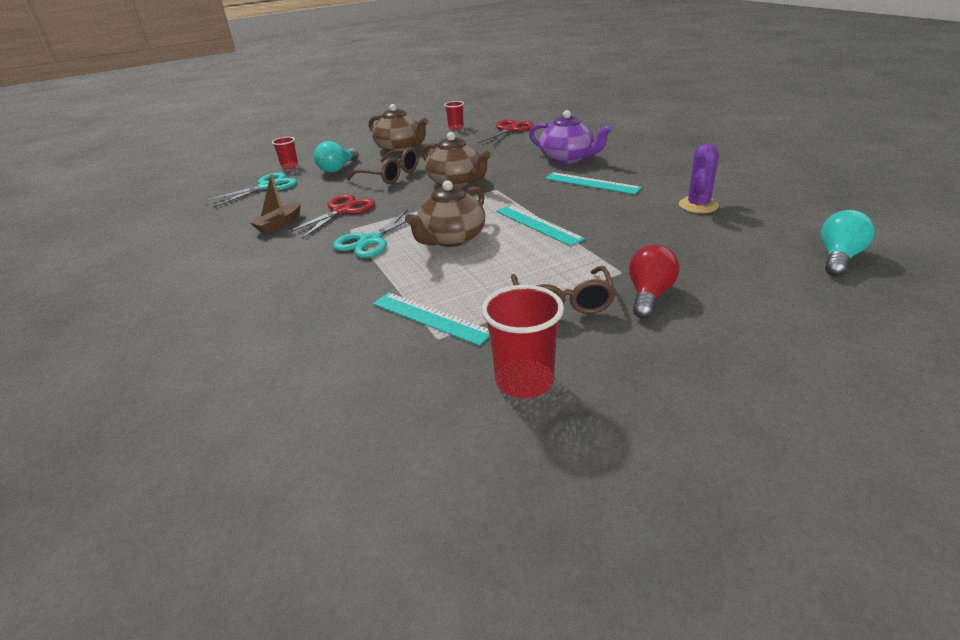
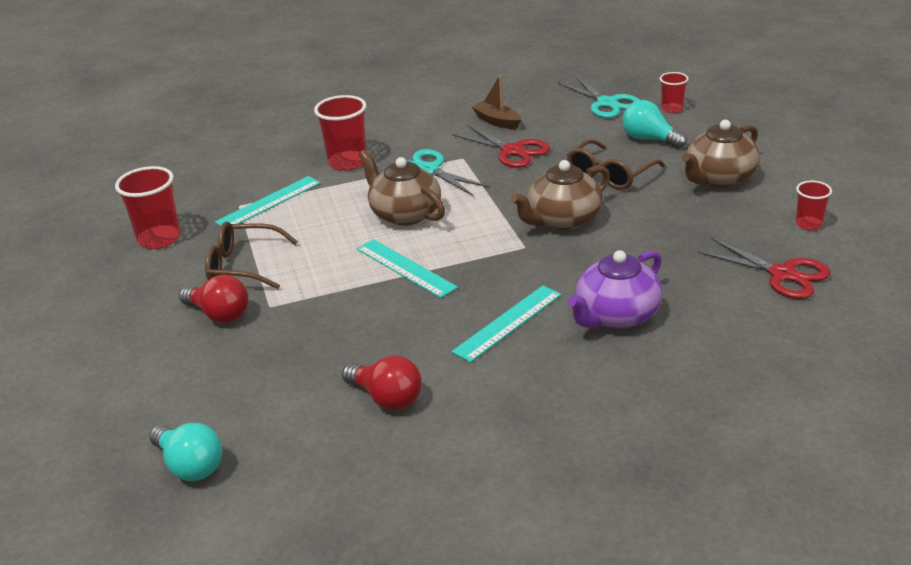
camera: 100 degrees right, 0 degrees up
(343, 286) = (347, 162): none -> red cup
(538, 225) = (405, 268): turquoise ruler -> turquoise ruler turned 75 degrees clockwise
(698, 205) = (387, 398): purple cactus -> red light bulb

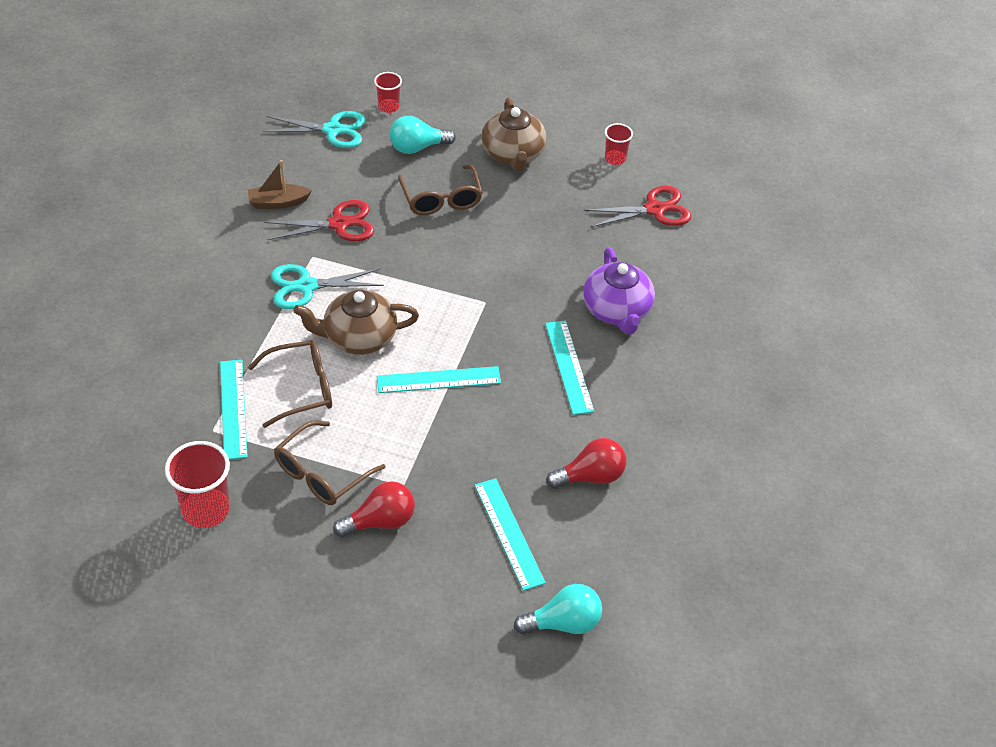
camera: 60 degrees left, 15 degrees up
(270, 384) = (509, 533): none -> turquoise ruler
(321, 217) = (302, 388): none -> brown glasses
(347, 162) = (227, 325): red cup -> none
(563, 220) = (473, 261): brown teapot -> none

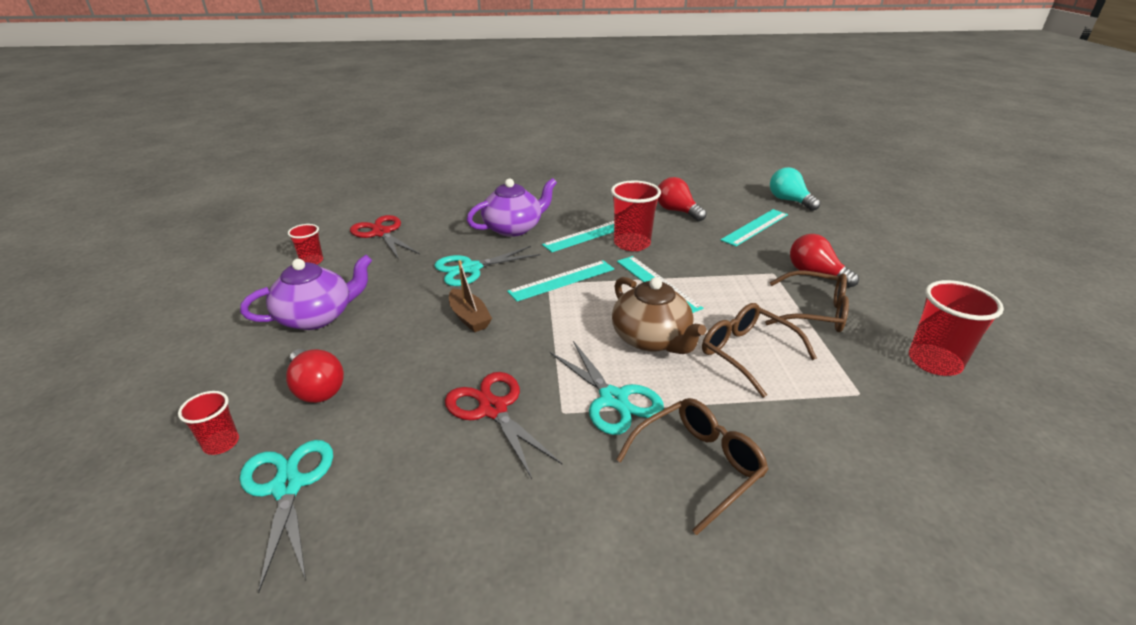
camera: 110 degrees left, 15 degrees down
(233, 408) = (820, 389): turquoise ruler -> turquoise ruler (562, 280)
(278, 202) = (479, 485): brown boat -> brown boat (469, 317)
(417, 147) = (317, 388): turquoise light bulb -> red light bulb
(441, 199) = (412, 344): brown glasses -> brown glasses (698, 465)
(513, 154) = (317, 317): brown teapot -> purple teapot
(529, 395) = (632, 244): none -> red cup
(543, 257) = (471, 269): none -> turquoise scissors

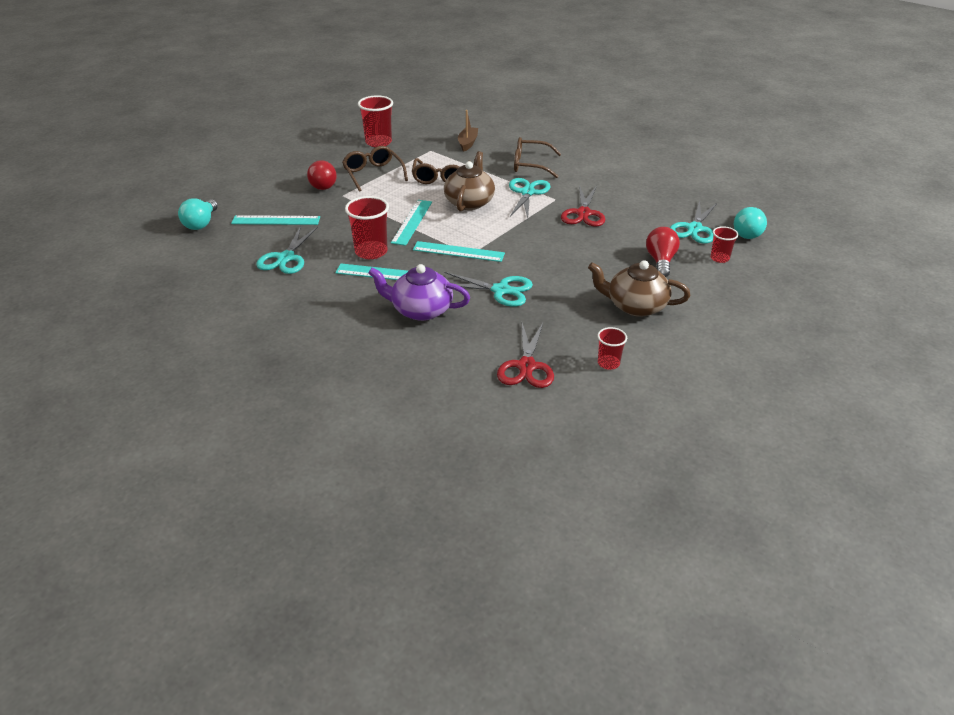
camera: 135 degrees left, 5 degrees up
(174, 540) = (746, 232): none -> turquoise light bulb
(317, 317) = (635, 306): purple teapot -> brown teapot
(469, 317) = (544, 258): brown boat -> brown boat (467, 143)
(677, 211) = (286, 258): red light bulb -> turquoise scissors

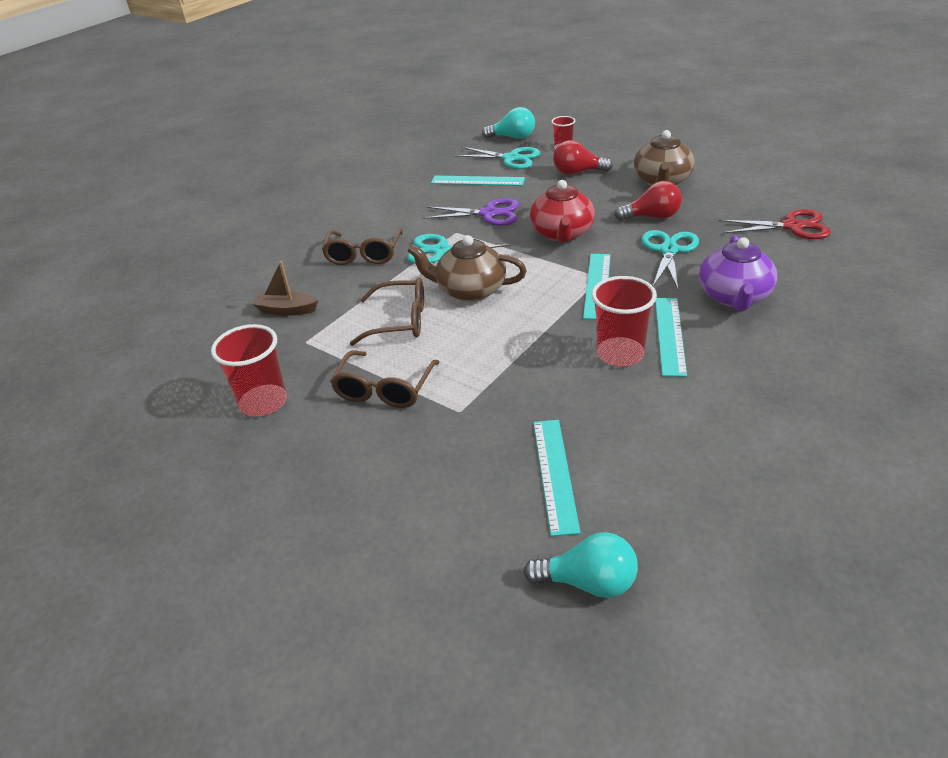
camera: 90 degrees left, 0 degrees up
(286, 258) = (666, 435): turquoise scissors -> none
(324, 184) = (422, 440): red light bulb -> red light bulb (652, 217)
(373, 174) = (384, 389): brown glasses -> brown glasses turned 45 degrees counterclockwise
(412, 222) = (531, 330): turquoise ruler -> turquoise ruler (477, 181)
(542, 243) = (562, 233): none -> red teapot
(583, 213) = (488, 214): red scissors -> purple scissors
(608, 363) = (760, 190): red cup -> none

